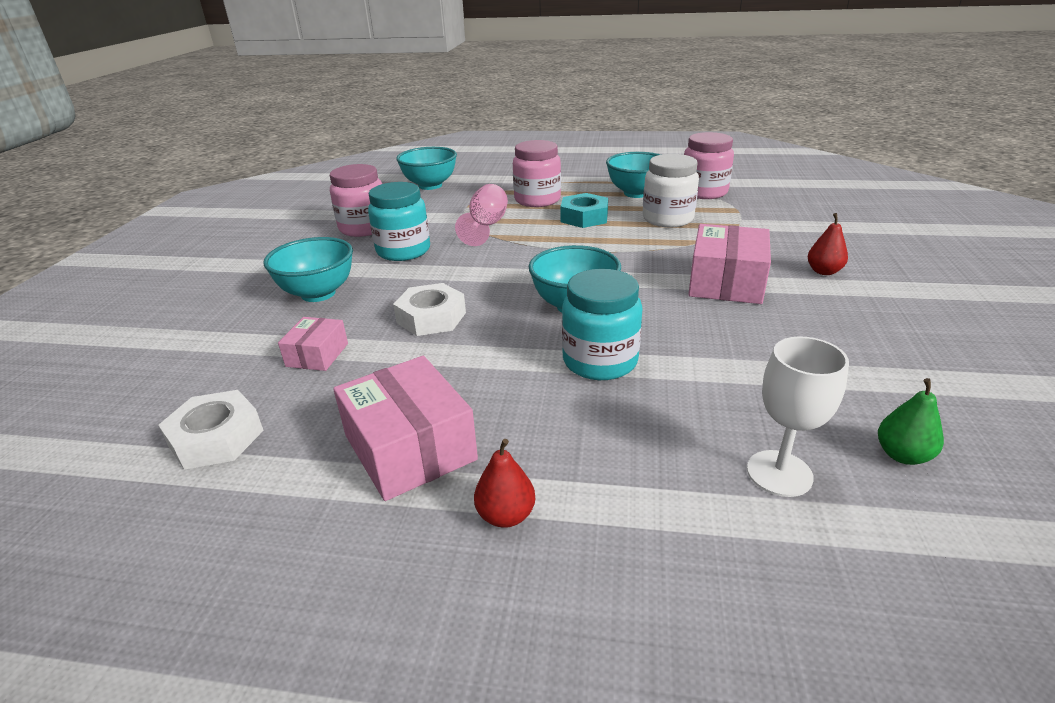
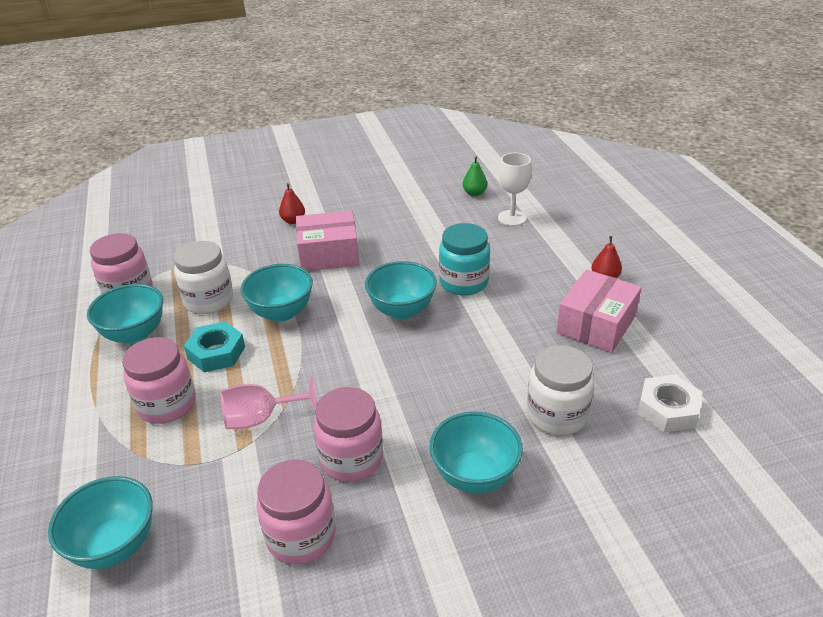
camera: 115 degrees left, 5 degrees up
(317, 355) = (556, 415): pink box -> white jar
(403, 251) = (351, 459): turquoise jar -> pink jar
(431, 317) = (464, 376): white nut -> none
(622, 246) = (281, 313): none -> turquoise bowl

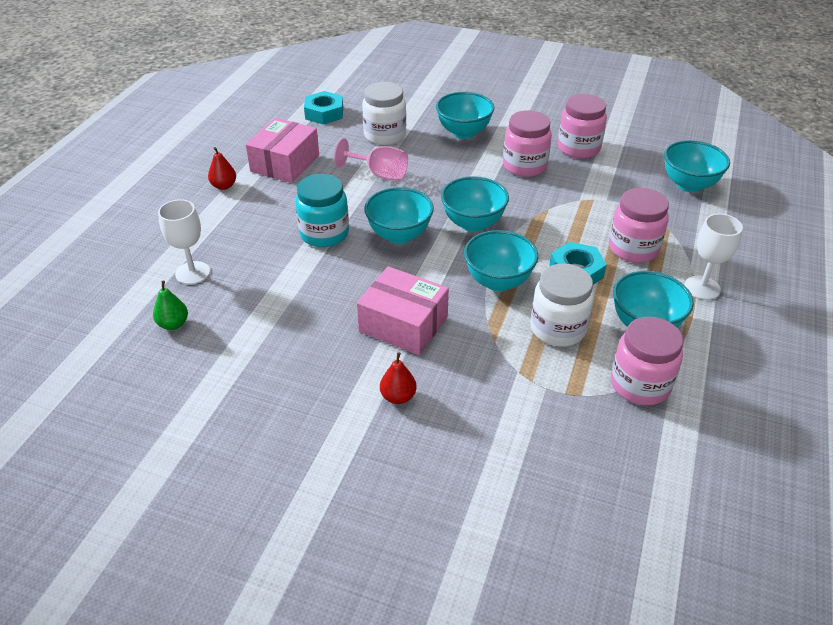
camera: 145 degrees left, 5 degrees up
(83, 393) = (702, 288): none -> white goblet
(261, 418) = (567, 210): pink goblet -> pink goblet (379, 174)
(347, 353) = (473, 223): none -> turquoise bowl
(596, 324) = (285, 163): pink box -> pink box turned 45 degrees counterclockwise
(667, 409) = (324, 113): white nut -> turquoise nut

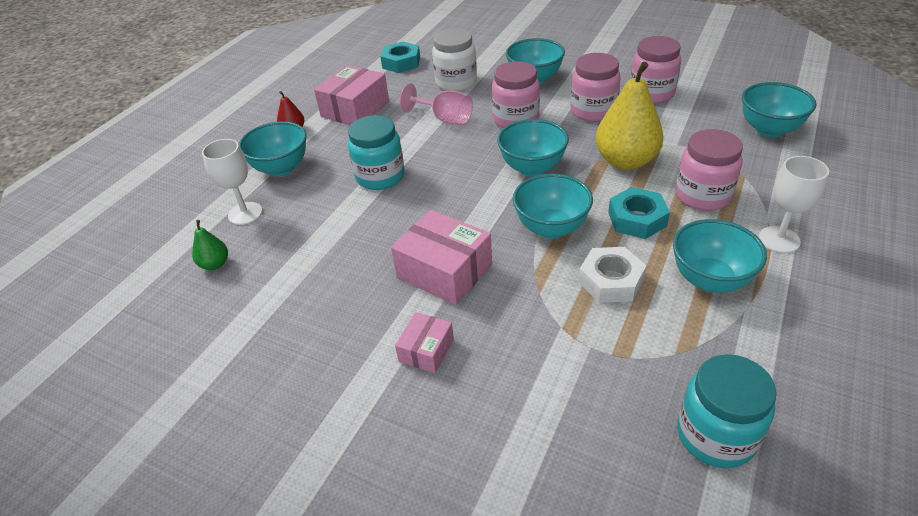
camera: 10 degrees right, 0 degrees up
(398, 397) = (426, 350): red pear -> pink box
(399, 235) = (455, 179): turquoise bowl -> turquoise bowl (281, 168)
(558, 329) = (610, 281): white jar -> white nut
(560, 216) = (625, 161): none -> yellow pear
(640, 384) = (699, 348): pink jar -> pink jar (515, 119)
(658, 456) = (716, 435): none -> turquoise jar

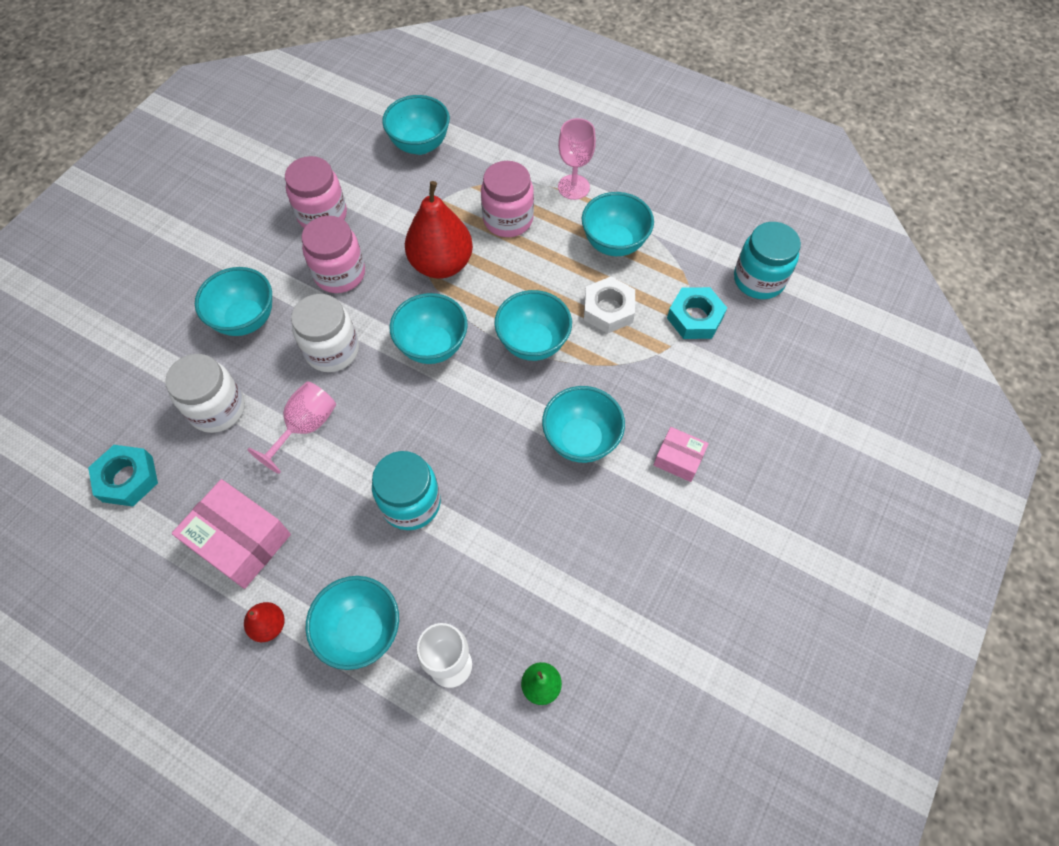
camera: 90 degrees left, 20 degrees up
(444, 271) = (581, 440): pink box -> turquoise bowl
(515, 119) = (332, 350): pink jar -> white jar
(625, 161) = (441, 264): yellow pear -> red pear
(637, 219) = (531, 274): turquoise nut -> turquoise nut (695, 318)
(779, 239) = (573, 187): white goblet -> pink goblet

